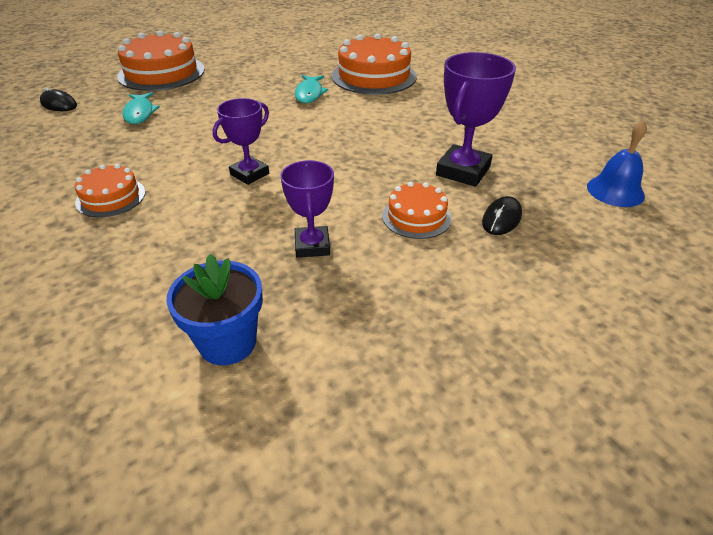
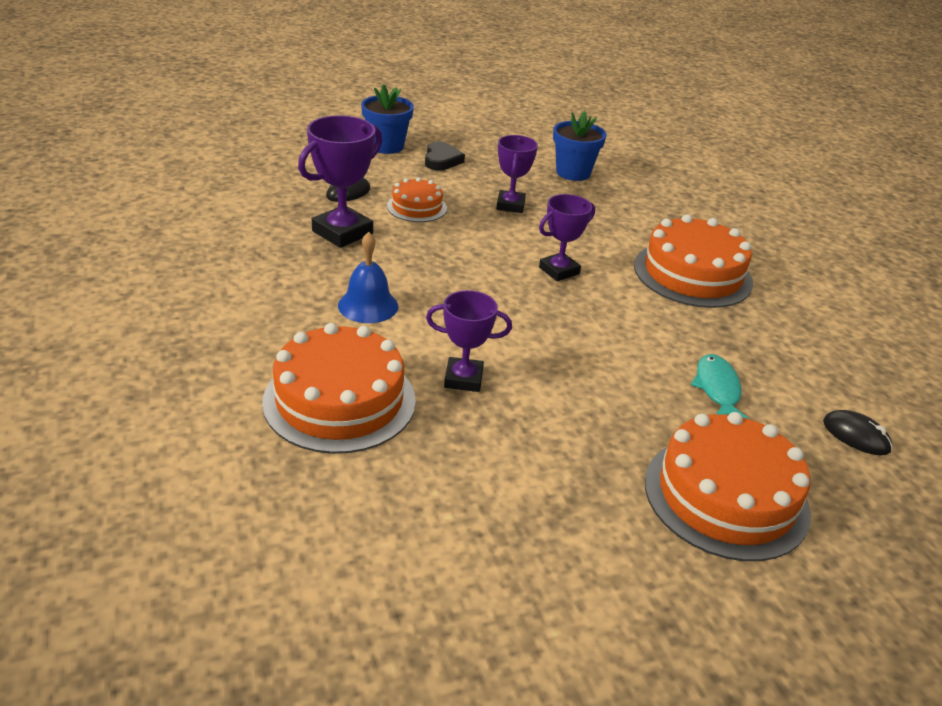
camera: 170 degrees left, 5 degrees down
(111, 197) = (692, 274): orange cake -> orange cake, size x1.83
(309, 94) = (463, 379): turquoise fish -> purple trophy
(437, 314) = (441, 160): none -> black heart
(535, 325) = (386, 146): none -> blue flower pot
(615, 191) = (224, 191): blue bell -> blue bell (368, 305)

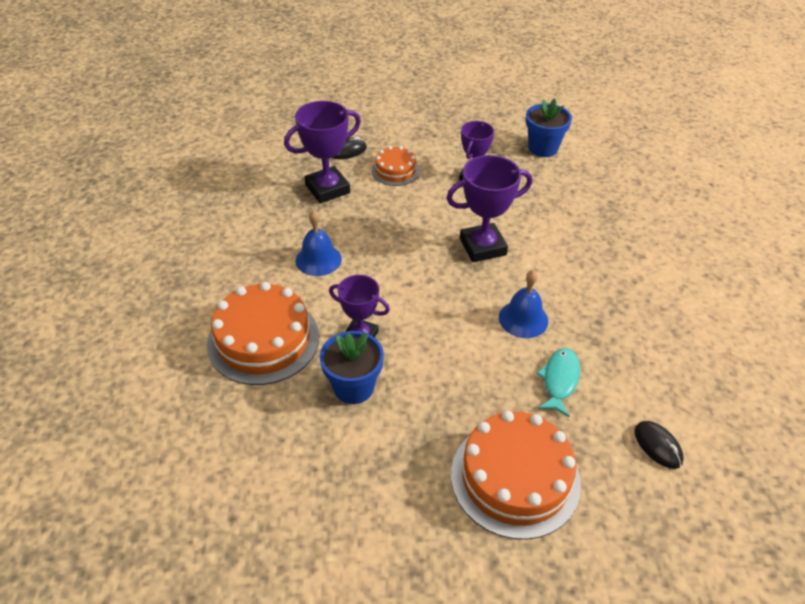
camera: 20 degrees right, 10 degrees up
(386, 146) = (397, 107): blue flower pot -> blue flower pot (353, 387)
(441, 160) = (436, 125): black heart -> none
(559, 271) = (482, 247): purple trophy -> purple trophy, size x1.52
(643, 335) = (523, 319): none -> blue bell
(692, 274) = (597, 265): orange cake -> none

